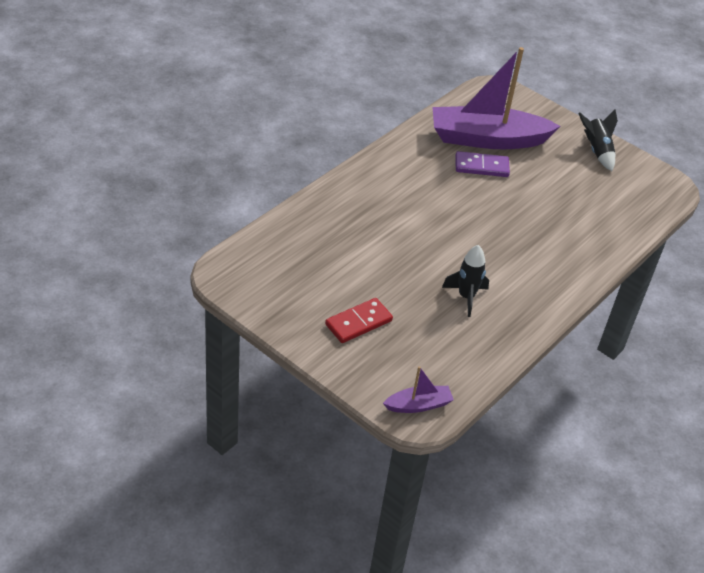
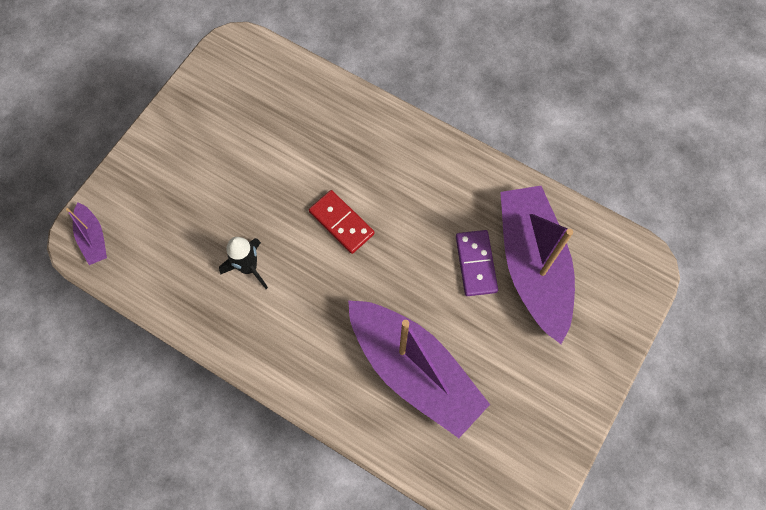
camera: 85 degrees right, 25 degrees up
(358, 323) = (192, 170): red domino -> red domino (341, 223)
(566, 216) = (414, 370): none -> purple boat
(597, 151) = (558, 406): black rocket -> none

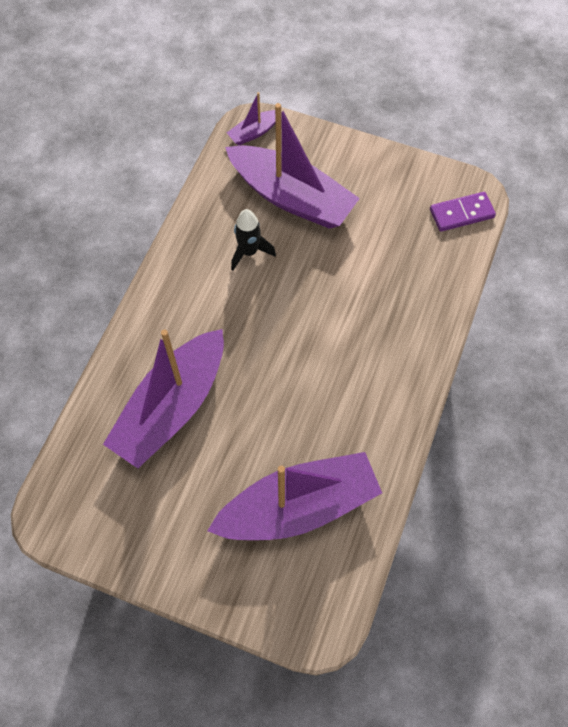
camera: 80 degrees right, 5 degrees down
(191, 214) = (291, 197): none -> purple boat
(341, 223) = (308, 319): red domino -> none
(476, 264) = (290, 449): purple domino -> purple domino (461, 213)

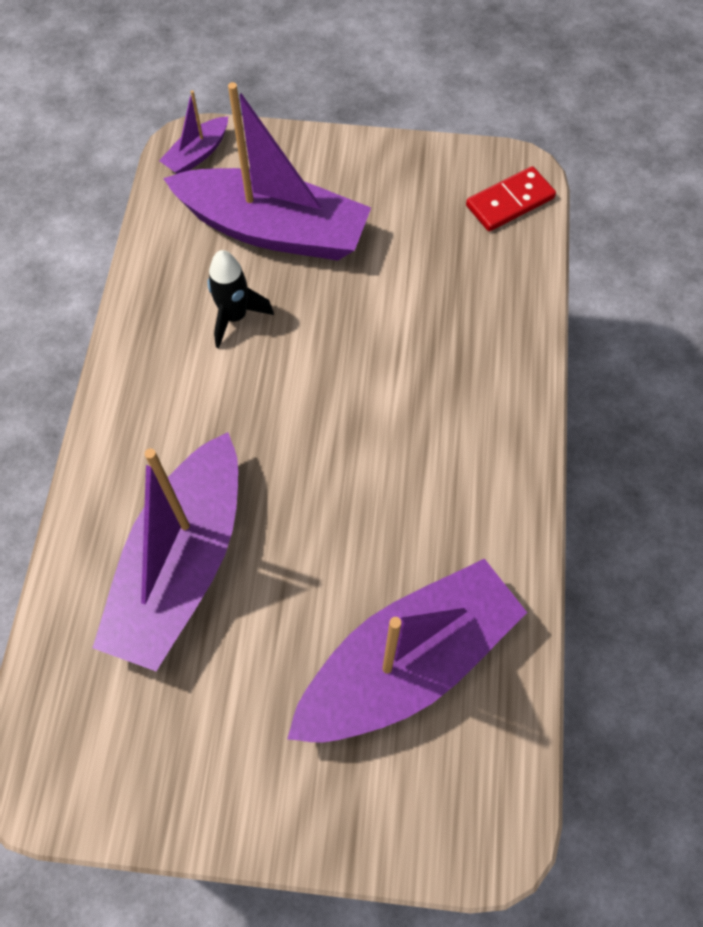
camera: 15 degrees left, 0 degrees up
(461, 213) = (510, 202): purple domino -> red domino

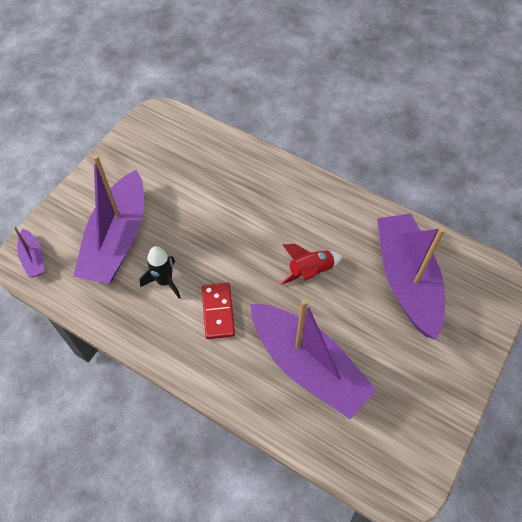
camera: 65 degrees left, 5 degrees down
(274, 230) = (117, 239): purple boat -> purple boat turned 150 degrees clockwise
(348, 504) = (310, 271): none -> red rocket
(510, 202) = (172, 127): red domino -> red domino (218, 311)

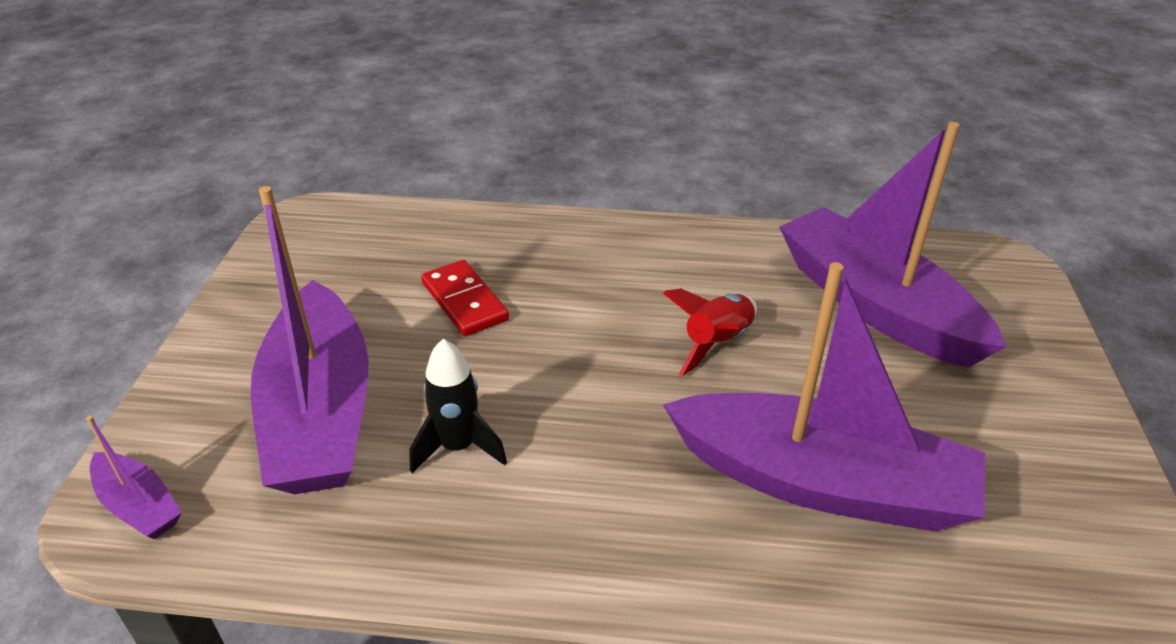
camera: 25 degrees left, 20 degrees down
(218, 311) = (596, 458): red domino -> red domino (465, 301)

